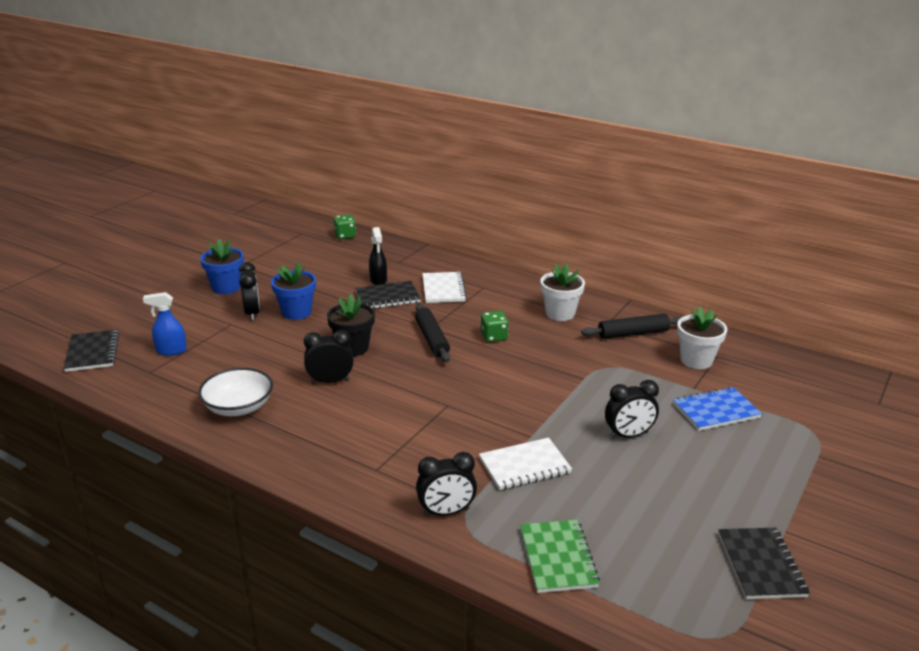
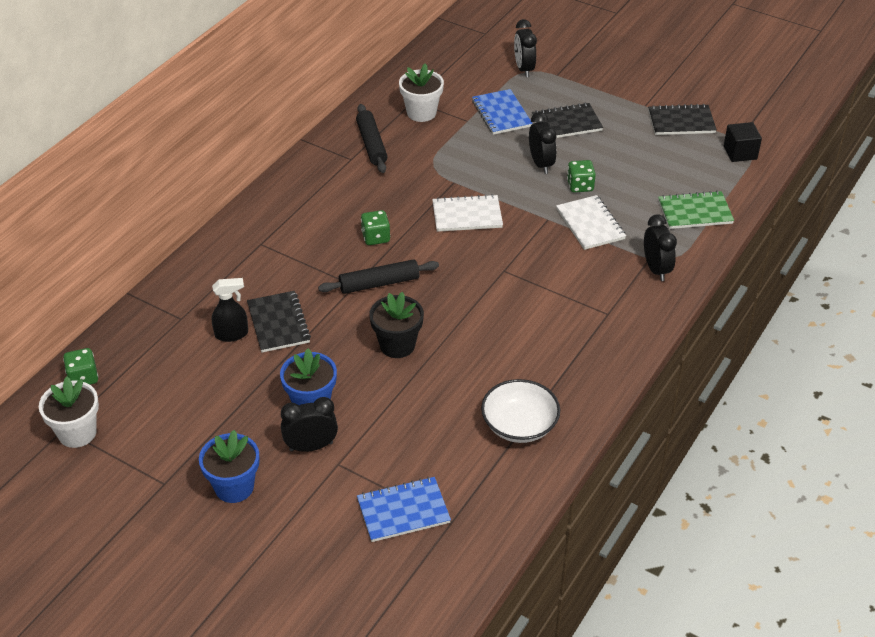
camera: 90 degrees left, 15 degrees up
(92, 352) = (407, 594): black notebook -> black notebook (566, 123)
(171, 351) = (403, 511): blue spray bottle -> blue notebook
(330, 381) = (466, 357): black clock -> black clock (524, 69)
(443, 289) = (262, 276): white notebook -> white notebook (467, 215)
(560, 313) = (328, 189): white flower pot -> white flower pot (77, 433)
(594, 462) = (580, 186): none -> green dice
(706, 623) = (740, 152): none -> black cube

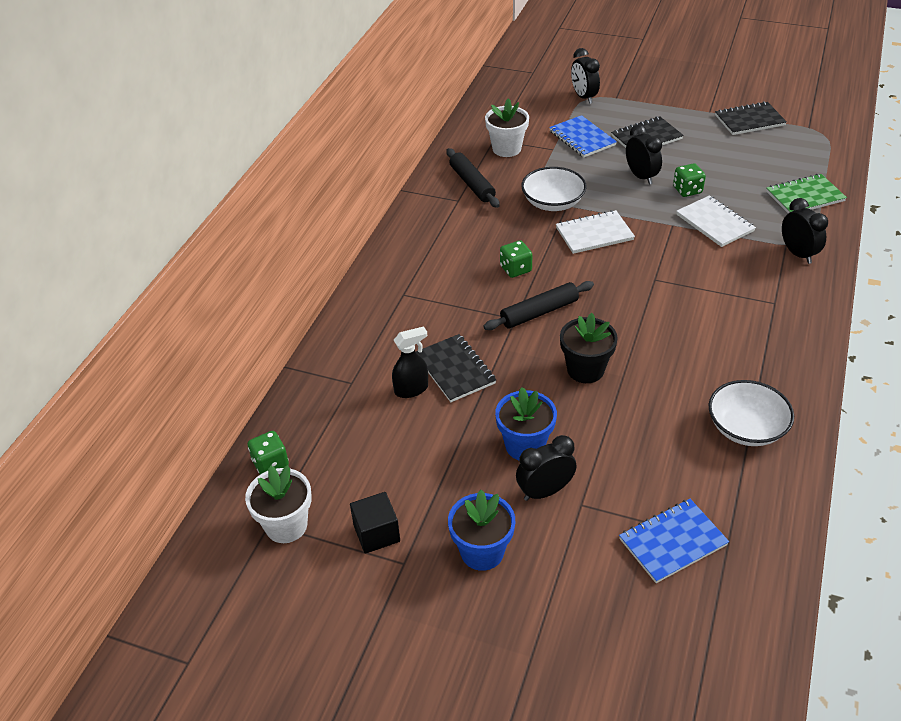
camera: 10 degrees left, 0 degrees up
(441, 177) = (553, 203): none -> white bowl
(740, 152) = (816, 138): black cube -> black cube (376, 533)

